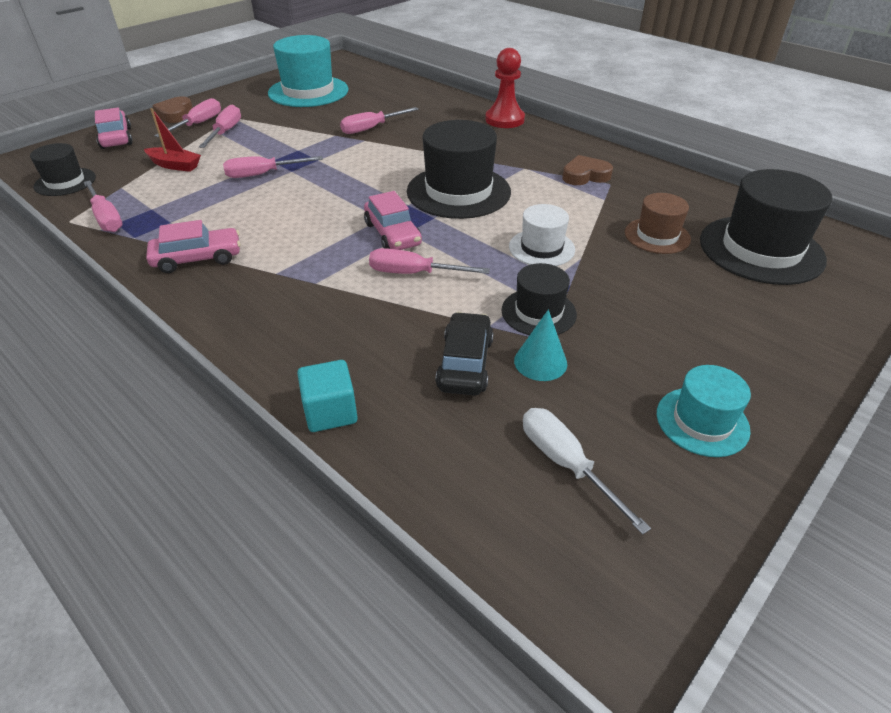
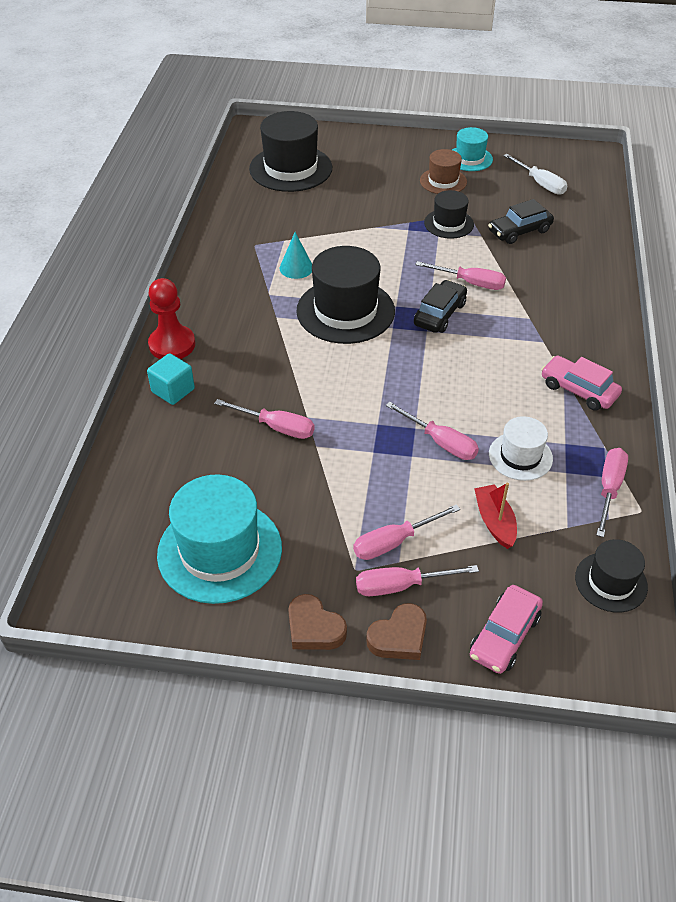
camera: 125 degrees left, 5 degrees up
(330, 412) = (604, 256): turquoise cube -> turquoise cube (173, 390)
(392, 234) = (439, 314): pink car -> black car
(414, 273) = (470, 283): pink screwdriver -> pink screwdriver turned 45 degrees counterclockwise
(540, 362) = (487, 210): turquoise cone -> turquoise cone (296, 268)
(541, 248) = (381, 245): white hat -> white hat (520, 456)
(566, 464) = (540, 183): white screwdriver -> white screwdriver turned 60 degrees counterclockwise
(585, 175) = (253, 260): brown heart -> brown heart (314, 628)
(657, 236) = (314, 206): brown hat -> brown hat (443, 181)

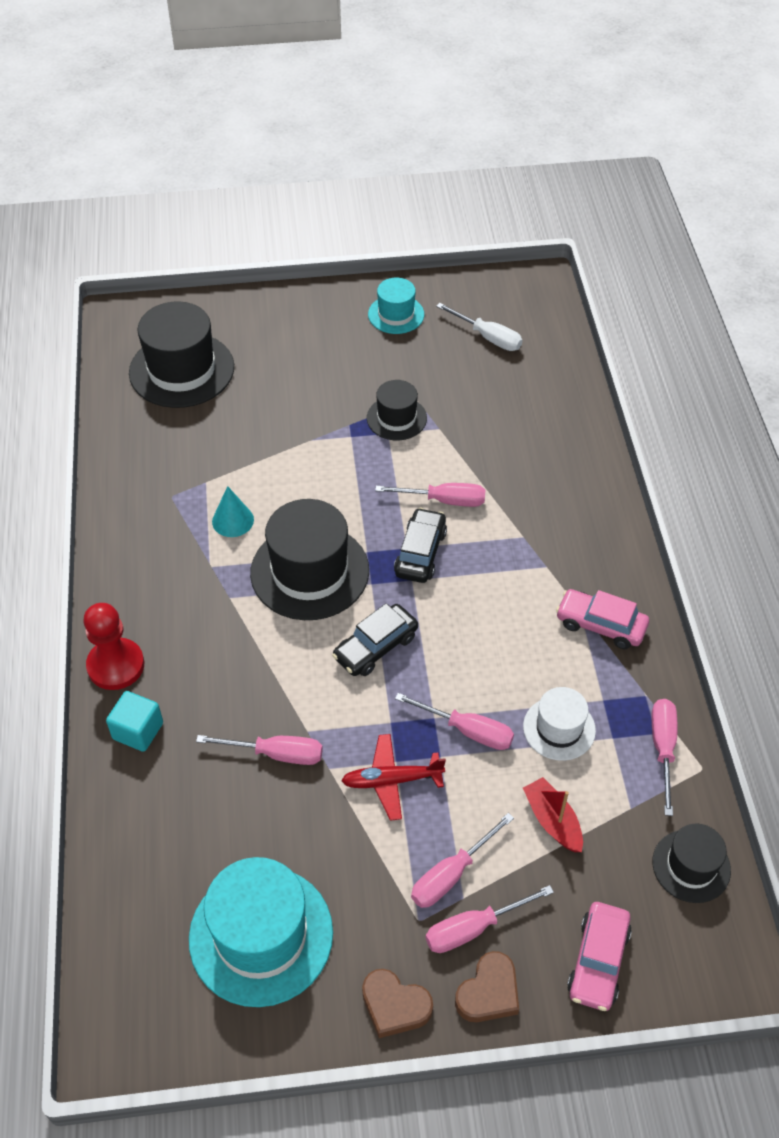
camera: 15 degrees left, 5 degrees up
(365, 464) = (391, 780): none -> red plane
(443, 181) = (373, 355): brown hat -> none
(519, 231) = (481, 413): black car -> black car (375, 647)

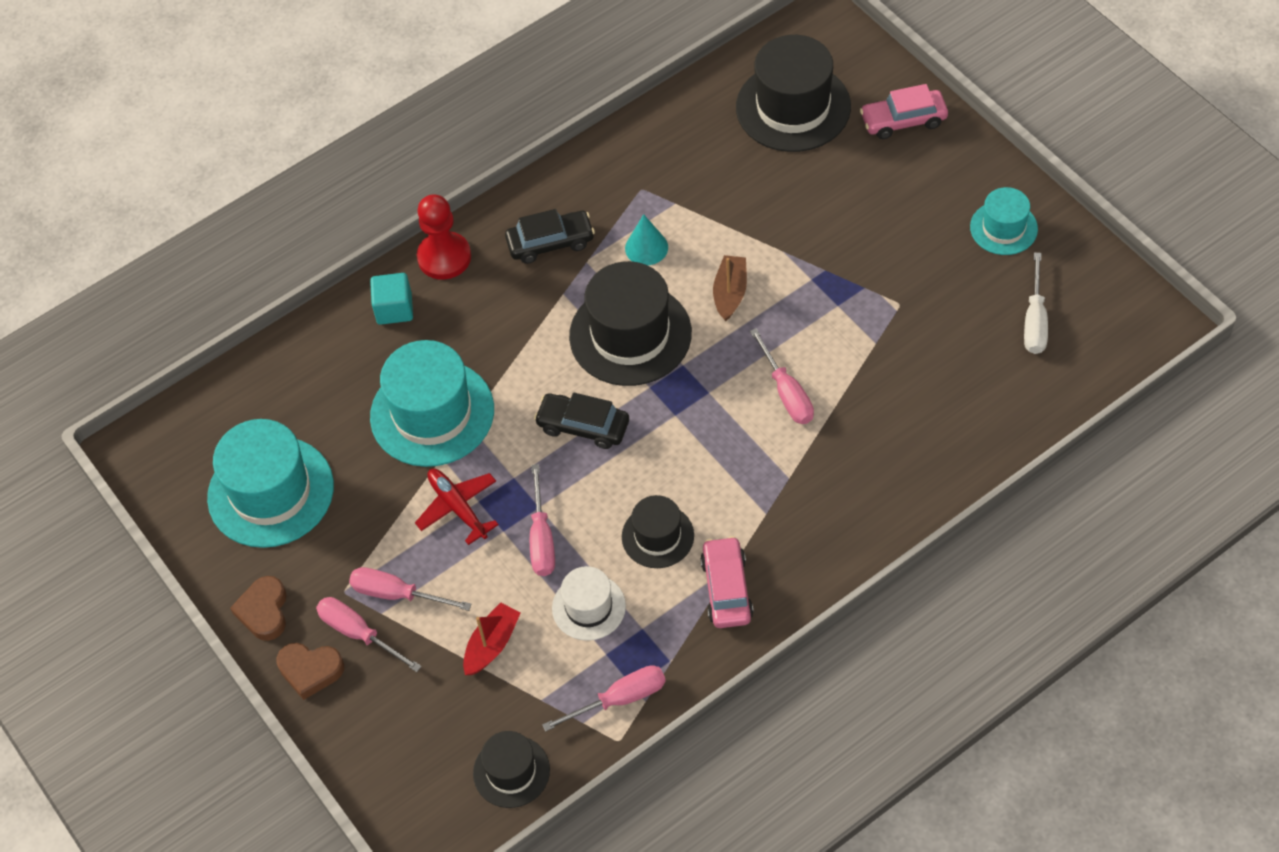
camera: 65 degrees right, 5 degrees up
(276, 754) = (432, 413): pink screwdriver -> turquoise hat
(323, 489) = (730, 293): none -> brown boat
(396, 418) = (862, 302): black hat -> black hat (657, 536)
(420, 553) = (710, 406): black car -> black car (550, 243)
(598, 961) = (381, 737): pink car -> pink car (903, 120)

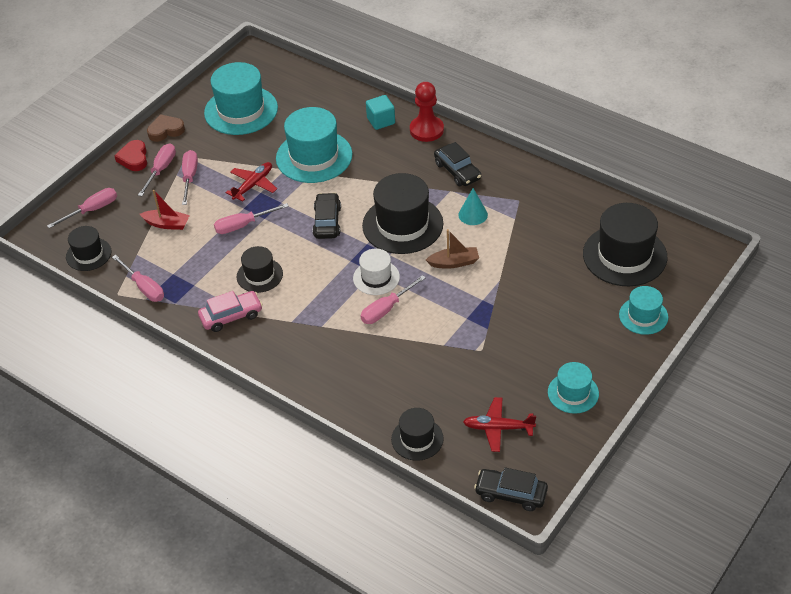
camera: 70 degrees right, 10 degrees down
(310, 670) = (134, 158): brown heart -> red heart
(408, 753) = (92, 210): none -> pink screwdriver
(588, 607) = (202, 258): white hat -> white hat (376, 277)
(903, 120) = (643, 316): pink car -> turquoise hat
(1026, 412) = (417, 439): none -> black hat
(1035, 320) = (498, 428): white screwdriver -> red plane
(1141, 335) = (511, 494): none -> black car

